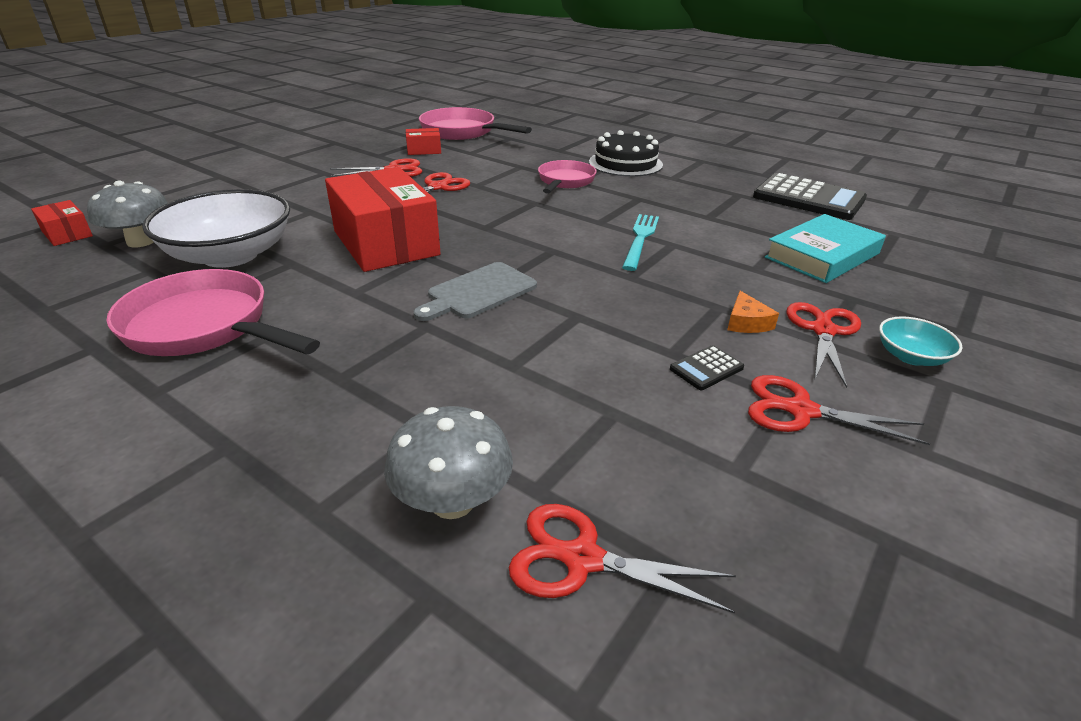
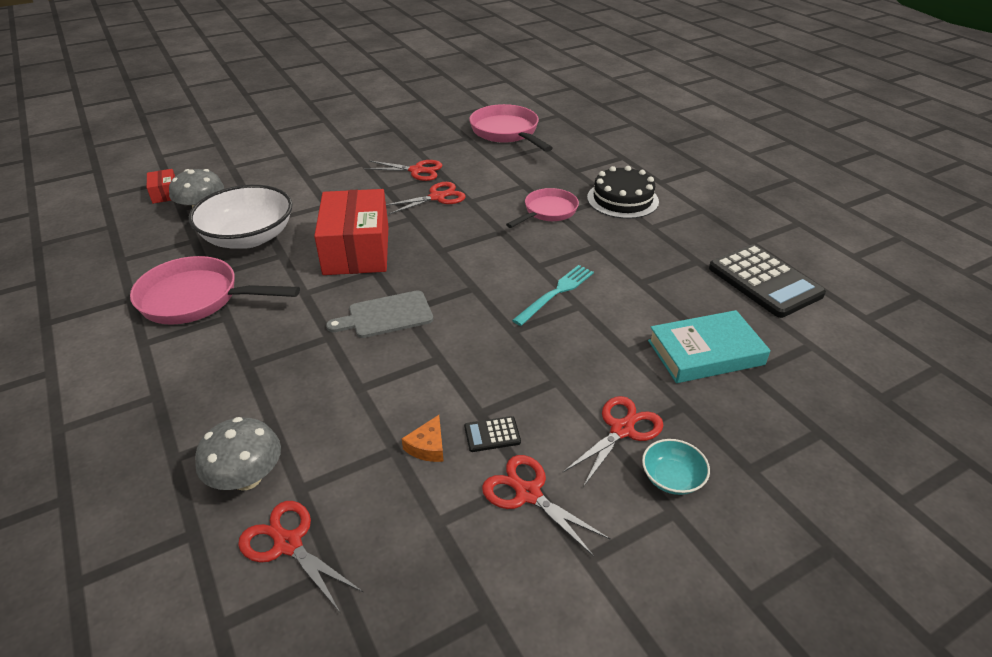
camera: 25 degrees right, 5 degrees up
(204, 327) = (197, 299): pink pan -> pink pan turned 45 degrees counterclockwise
(424, 150) = (457, 150): red box -> none
(746, 322) = (565, 402): orange cheese -> orange cheese (428, 446)

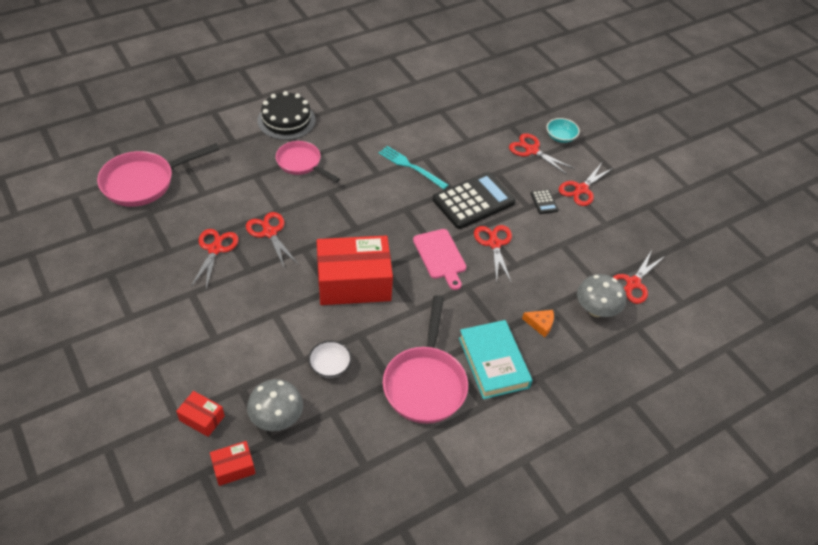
camera: 95 degrees left, 10 degrees up
(222, 177) = (202, 418): none -> red box
(248, 237) = (330, 366): white bowl -> white bowl, size x0.46
(386, 315) = (440, 256): grey cutting board -> pink cutting board
(403, 368) = (494, 244): none -> red scissors
(428, 446) = (557, 229): orange cheese -> orange cheese (540, 324)
(705, 352) = (466, 109): turquoise book -> turquoise book (493, 362)
(764, 281) = (396, 72): black calculator -> black calculator (473, 201)

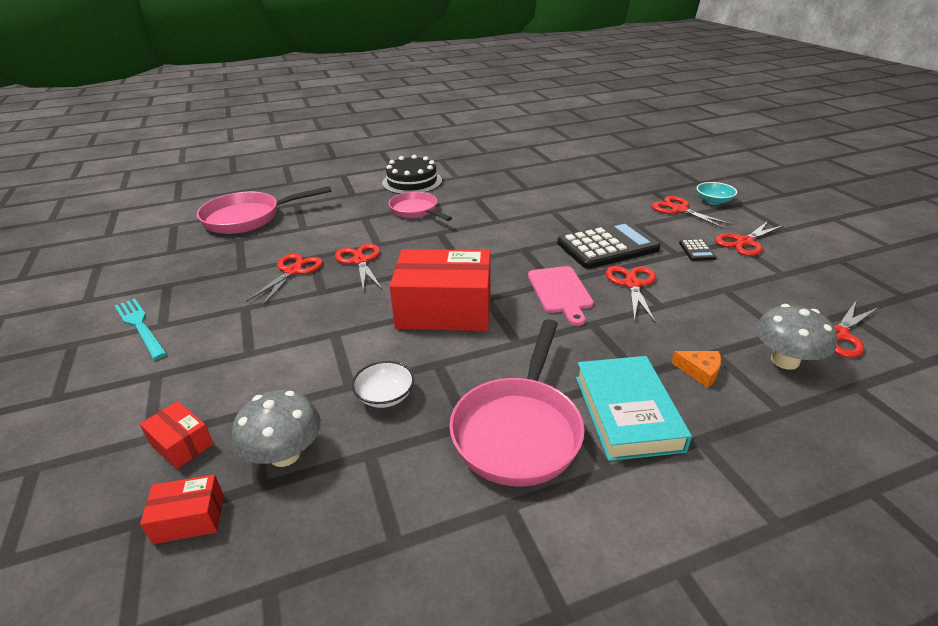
camera: 15 degrees right, 15 degrees down
(411, 167) = (536, 217): turquoise fork -> turquoise fork (140, 326)

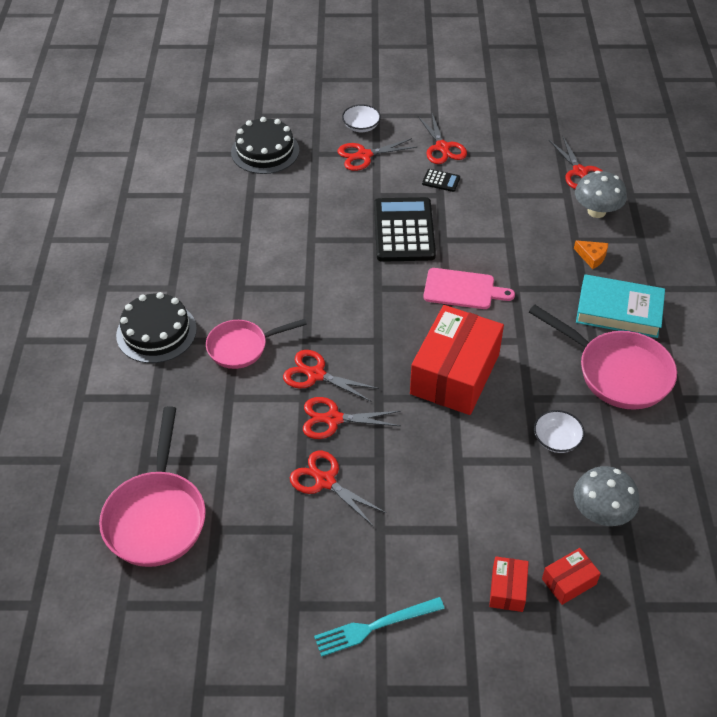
camera: 70 degrees left, 15 degrees up
(189, 518) = (646, 574): red box -> red box (507, 589)
(629, 174) = (265, 151): none -> black cake
(632, 284) = (472, 242): red scissors -> red scissors (315, 374)
(700, 371) = (592, 256): orange cheese -> orange cheese turned 75 degrees clockwise
(713, 201) = (361, 126): turquoise bowl -> white bowl

